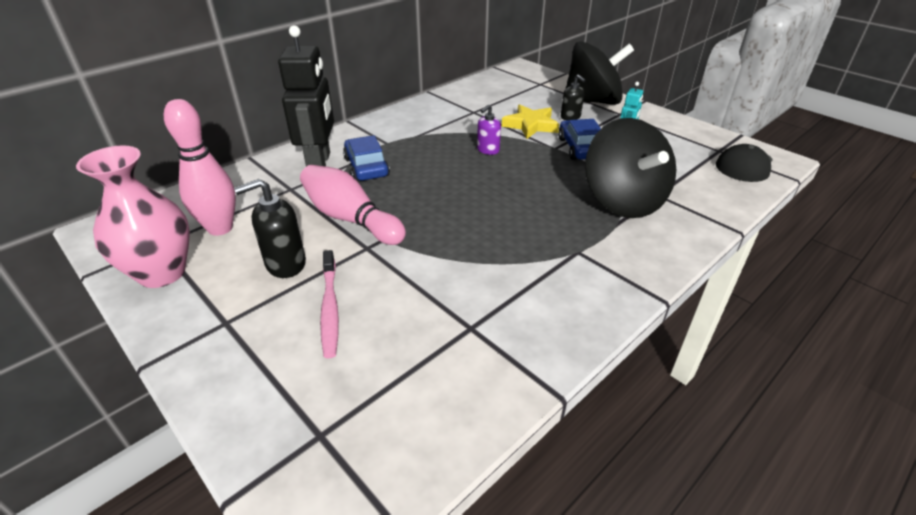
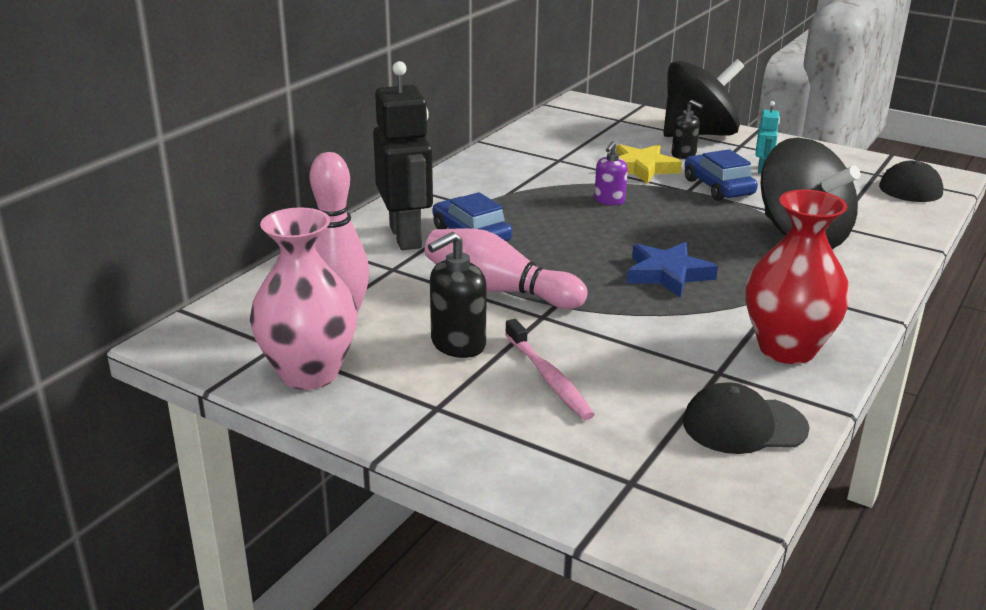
camera: 15 degrees left, 10 degrees down
(457, 391) = (744, 425): none -> black cap
(490, 222) = (667, 274): none -> blue star
(544, 313) = (787, 349): none -> red vase

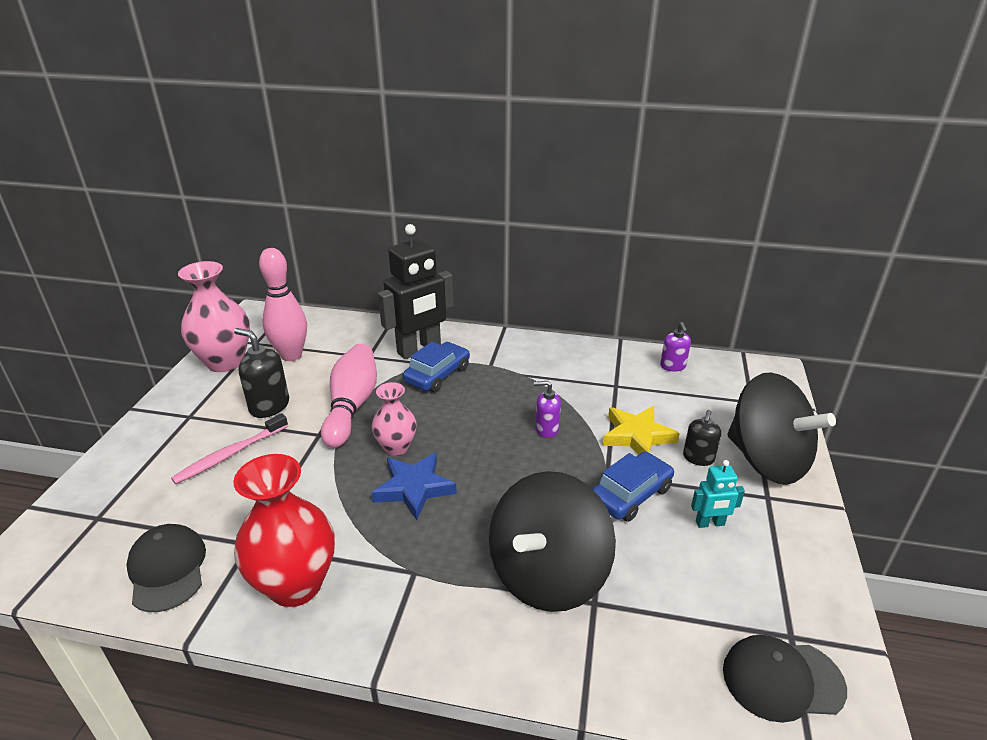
camera: 70 degrees right, 5 degrees up
(545, 132) = (673, 366): none -> purple soap dispenser
(595, 275) = (396, 447): none -> pink vase

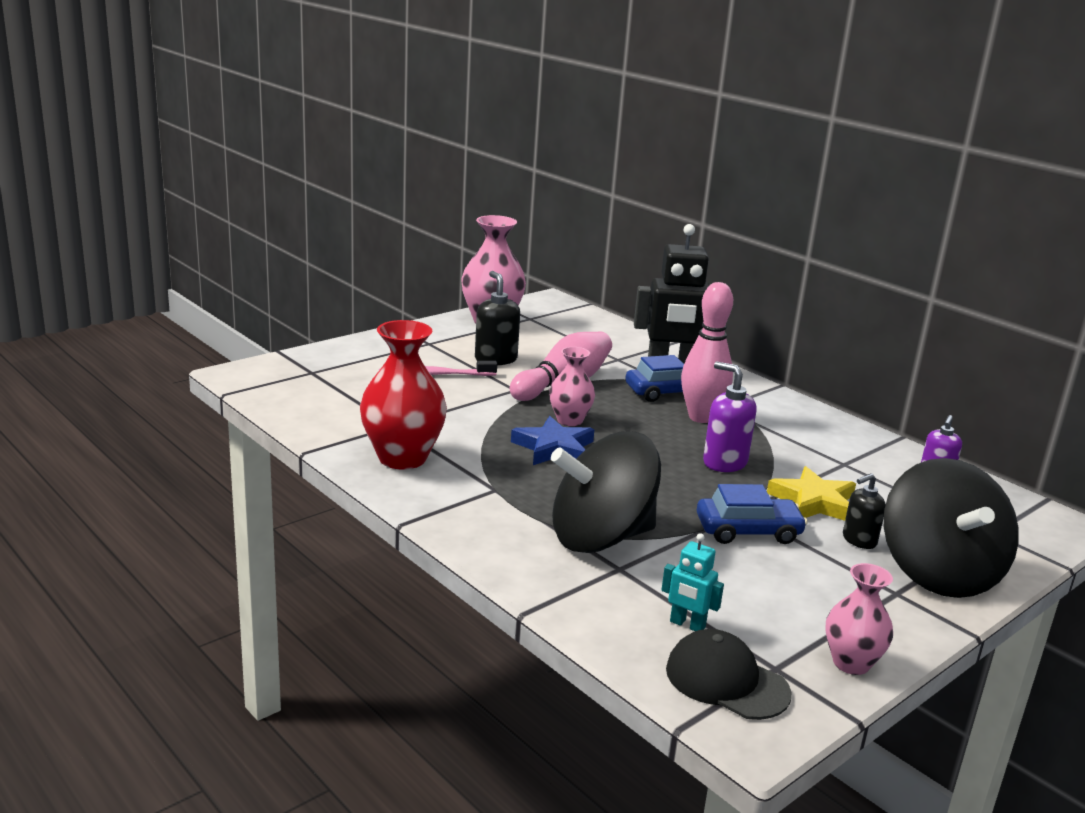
camera: 35 degrees right, 10 degrees down
(167, 569) = (328, 414): black cap -> none
(291, 355) = (550, 336): pink bowling pin -> pink bowling pin (701, 417)
(546, 429) = (724, 462): purple soap dispenser -> purple soap dispenser, size x1.53
(710, 523) = (802, 579): turquoise robot -> turquoise robot (687, 625)
(820, 592) = (851, 663): none -> pink vase

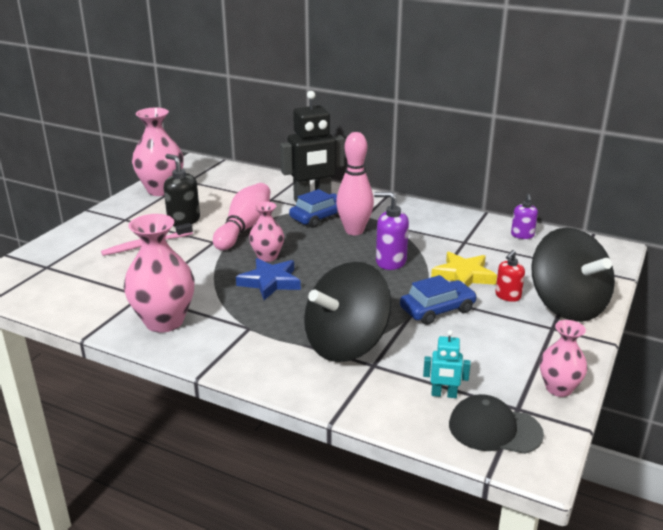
camera: 20 degrees left, 5 degrees up
(402, 458) = (164, 321): red vase -> pink vase
(859, 540) = (507, 296): black soap dispenser -> red soap dispenser

